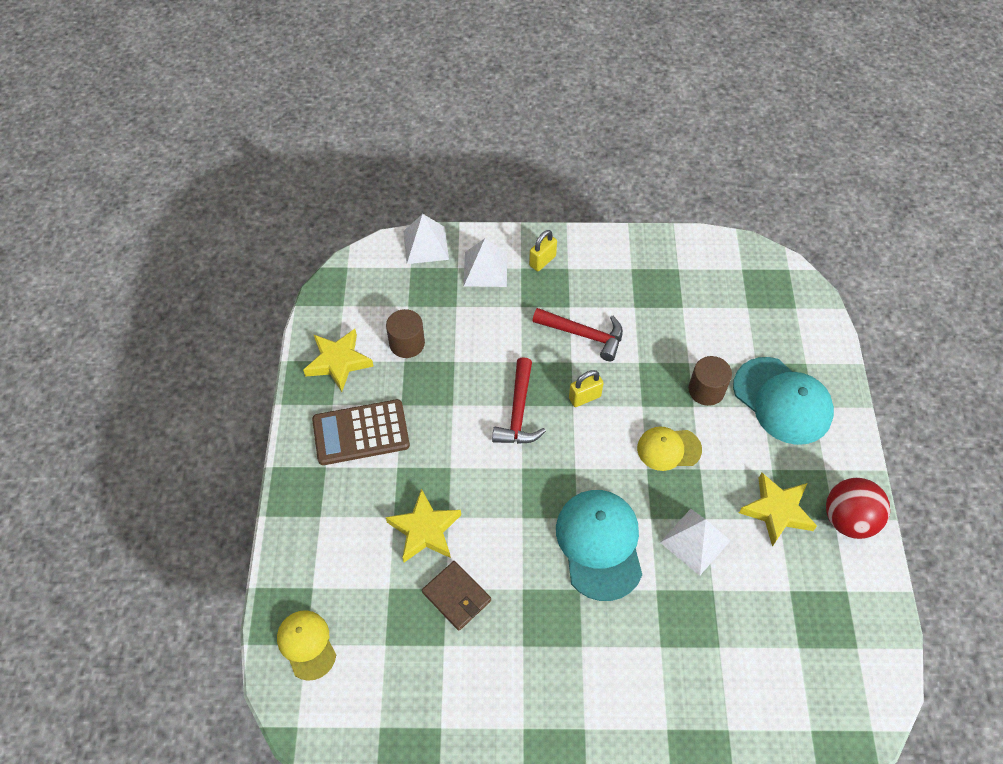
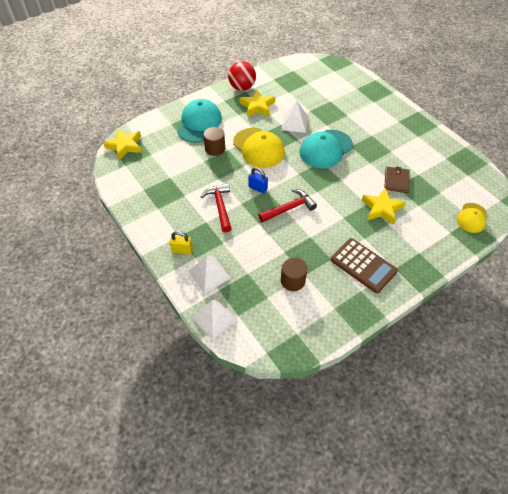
camera: 125 degrees left, 5 degrees down
(338, 362) = (334, 306): yellow star -> yellow star (125, 146)
(584, 397) = (258, 188): yellow padlock -> blue padlock
(668, 449) = (258, 148): yellow cap -> yellow cap, size x1.69

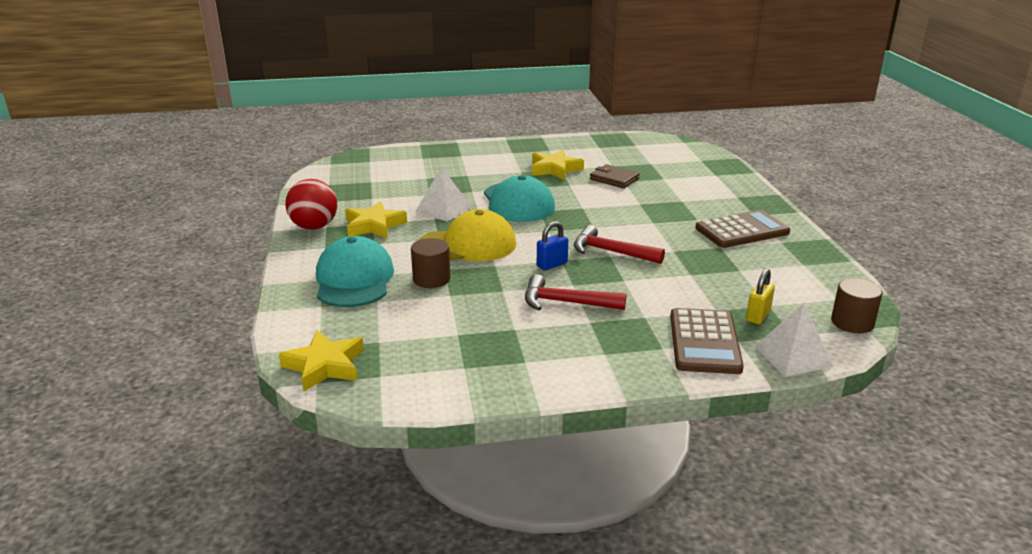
camera: 65 degrees left, 25 degrees down
(182, 250) = (639, 356): yellow padlock -> yellow padlock (758, 316)
(199, 123) = (354, 279): turquoise cap -> turquoise cap turned 45 degrees clockwise
(209, 274) = (704, 342): white pyramid -> brown calculator
(289, 208) = (611, 252): red hammer -> red hammer turned 60 degrees counterclockwise
(293, 281) = (746, 280): brown cylinder -> brown cylinder (852, 322)
(382, 208) = (654, 197): yellow star -> yellow star (555, 169)
(472, 218) = (700, 159): yellow cap -> none

